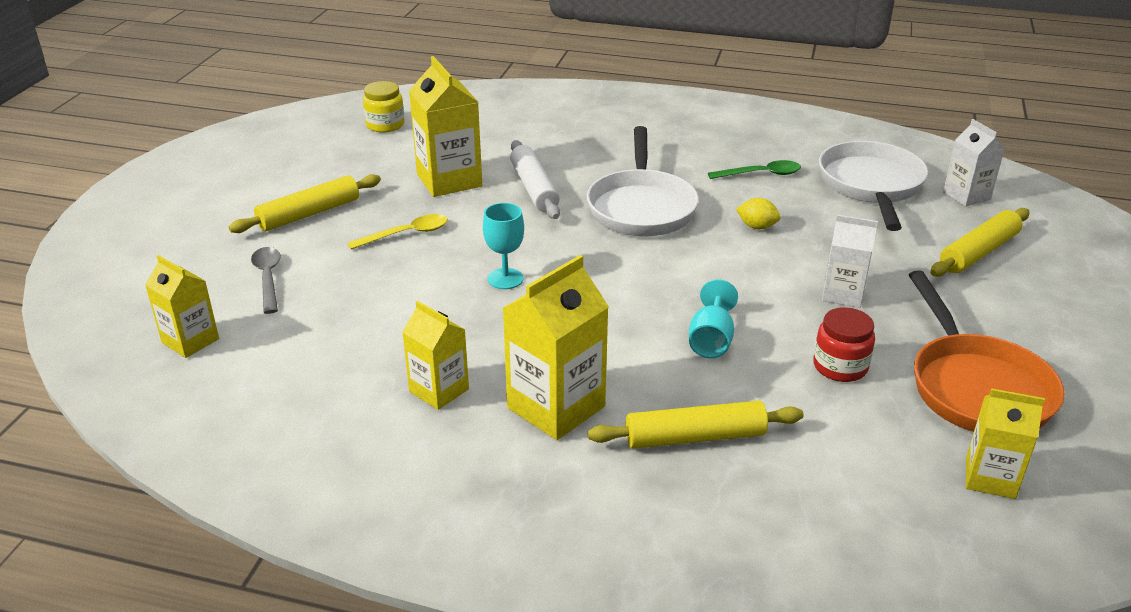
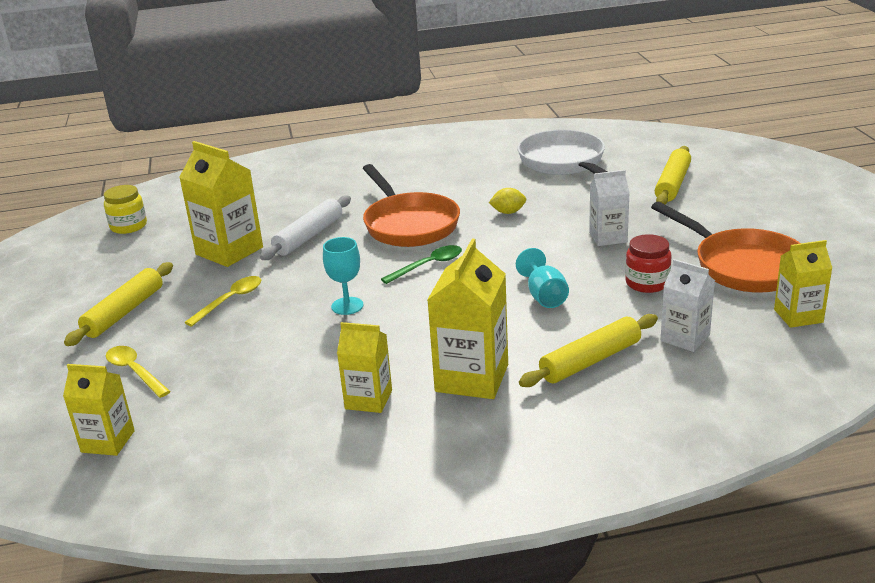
camera: 25 degrees left, 5 degrees down
(268, 278) = (135, 371): grey spoon -> yellow spoon
(534, 188) = (308, 236): white rolling pin -> white rolling pin turned 75 degrees clockwise
(641, 207) = (409, 224): white pan -> orange pan
(761, 174) = (478, 177): green spoon -> green spoon (428, 265)
(966, 196) = (633, 151): white carton -> white carton (685, 338)

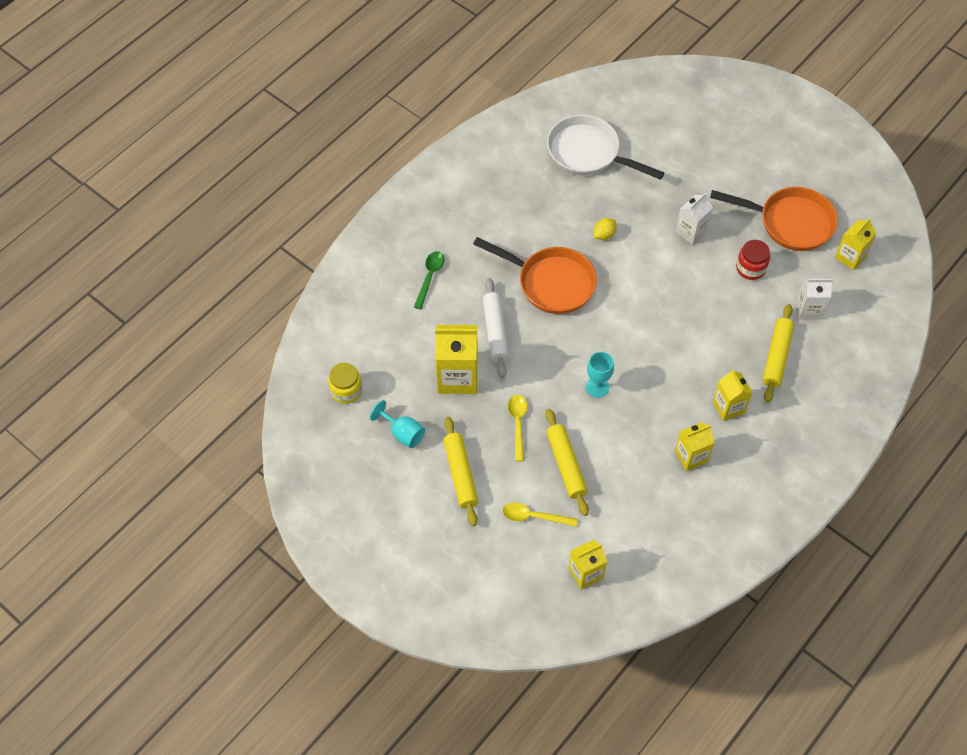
camera: 40 degrees left, 30 degrees up
(428, 265) = (607, 320): green spoon -> green spoon (430, 277)
(472, 378) = (728, 407): yellow carton -> yellow carton, size x0.62
(544, 296) = (704, 313): turquoise goblet -> turquoise goblet (403, 433)
(672, 184) = (682, 147): yellow rolling pin -> yellow rolling pin (566, 465)

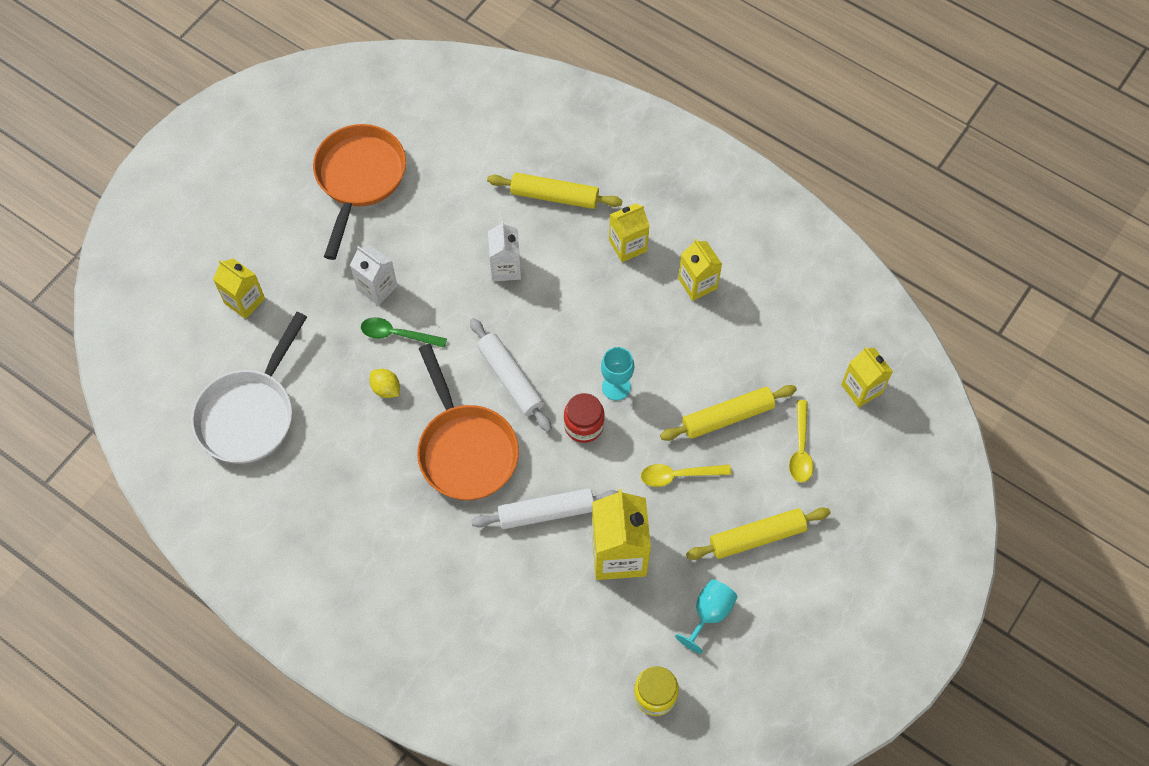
camera: 95 degrees left, 5 degrees up
(430, 277) = (466, 604): green spoon -> green spoon (397, 334)
(551, 283) = (465, 449): orange pan -> orange pan turned 135 degrees clockwise
(608, 315) = (510, 378): none -> white rolling pin
(750, 268) = (430, 222): red jar -> red jar (584, 425)
(808, 309) = (485, 162): white carton -> white carton (505, 268)
(850, 257) = (408, 118): yellow carton -> yellow carton (244, 301)

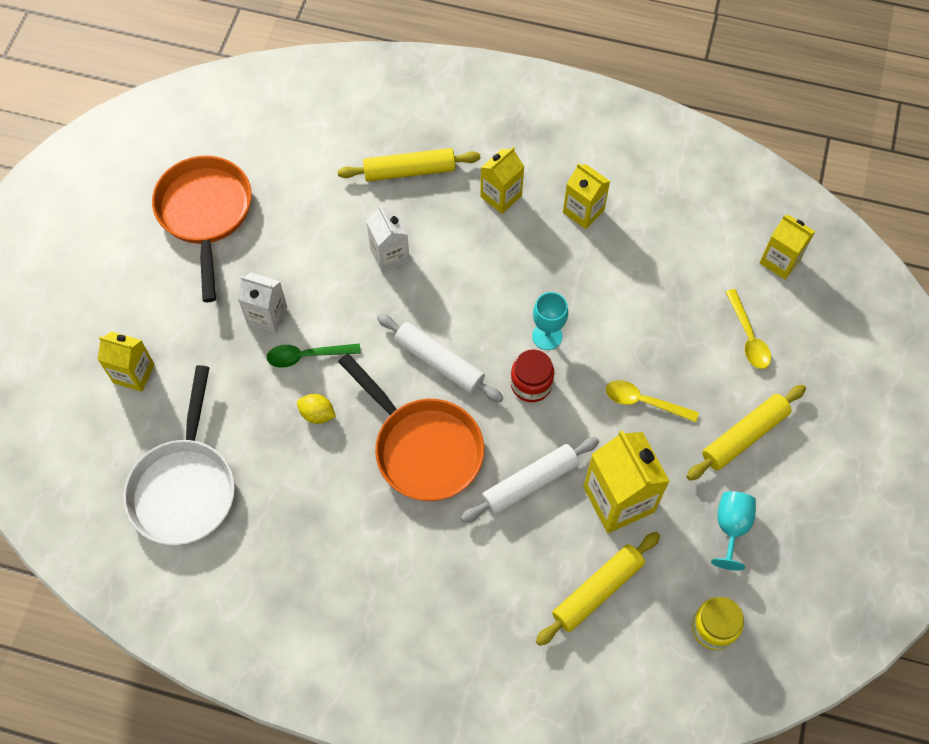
camera: 20 degrees left, 0 degrees up
(679, 475) = (644, 402): yellow spoon -> yellow spoon turned 45 degrees clockwise
(727, 417) = (666, 329): yellow rolling pin -> yellow rolling pin (597, 591)

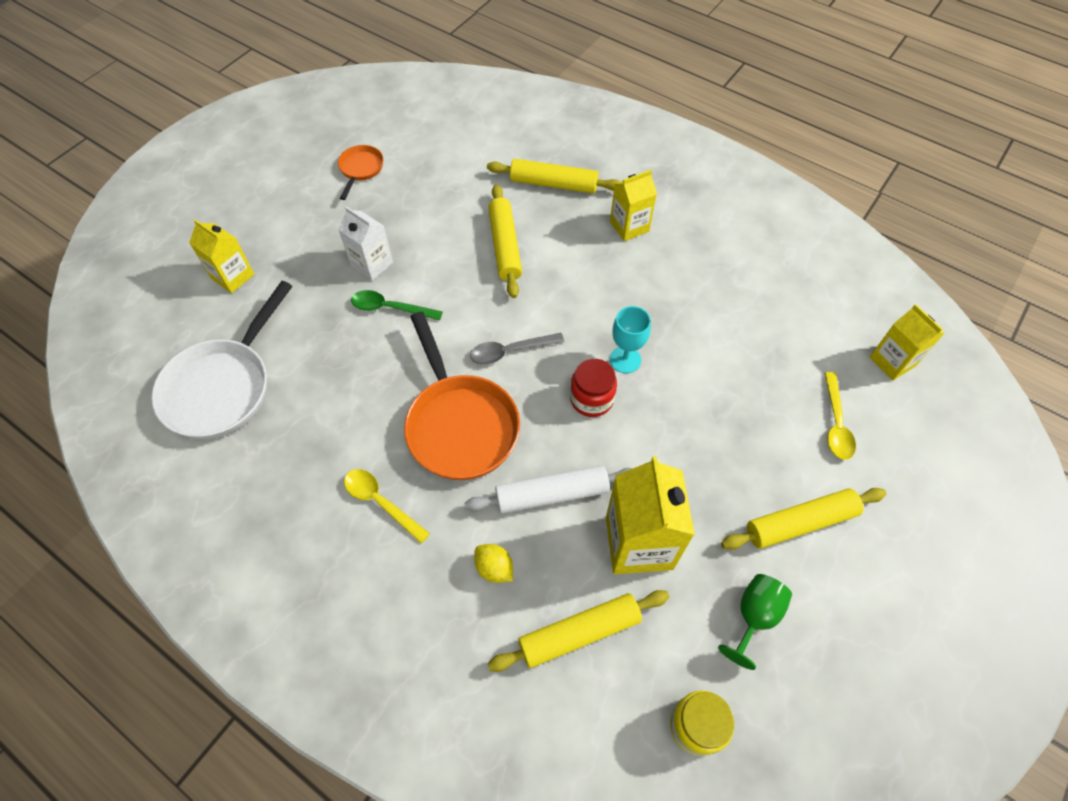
camera: 20 degrees right, 5 degrees down
(205, 214) = (360, 169): orange pan -> orange pan, size x0.50
(317, 414) = (375, 361): yellow lemon -> yellow lemon (494, 568)
(389, 255) = (505, 246): white carton -> yellow rolling pin
(439, 362) = (510, 351): white rolling pin -> grey spoon
(583, 211) = (703, 260): yellow carton -> none
(644, 402) = (702, 452): yellow spoon -> yellow spoon (381, 502)
(731, 527) = (754, 616): turquoise goblet -> green goblet

